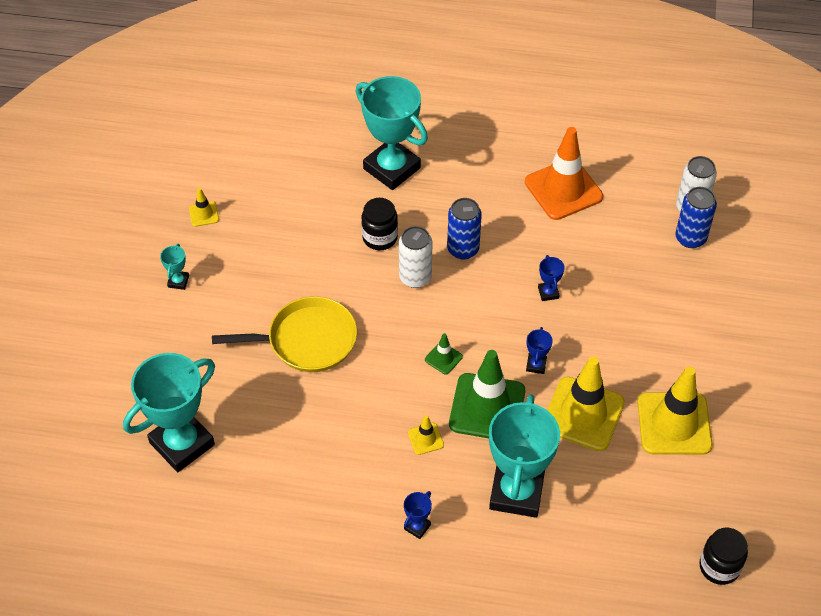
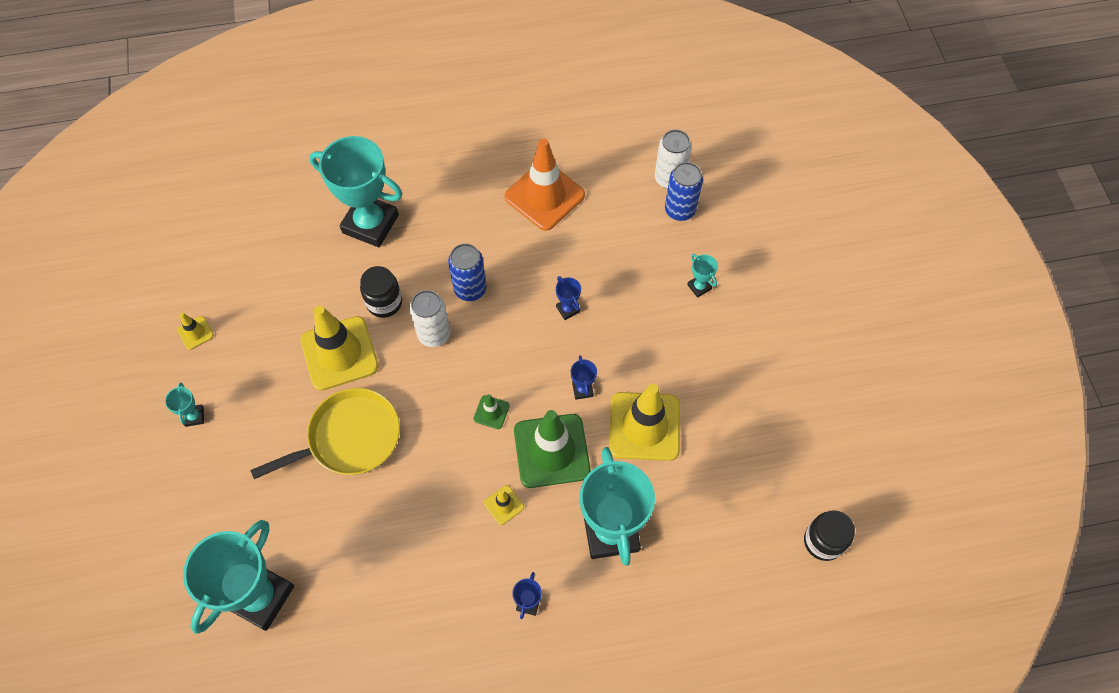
camera: 20 degrees left, 10 degrees up
(674, 424) = (731, 408): yellow traffic cone -> yellow traffic cone (339, 353)
(683, 310) = (699, 287): none -> turquoise trophy

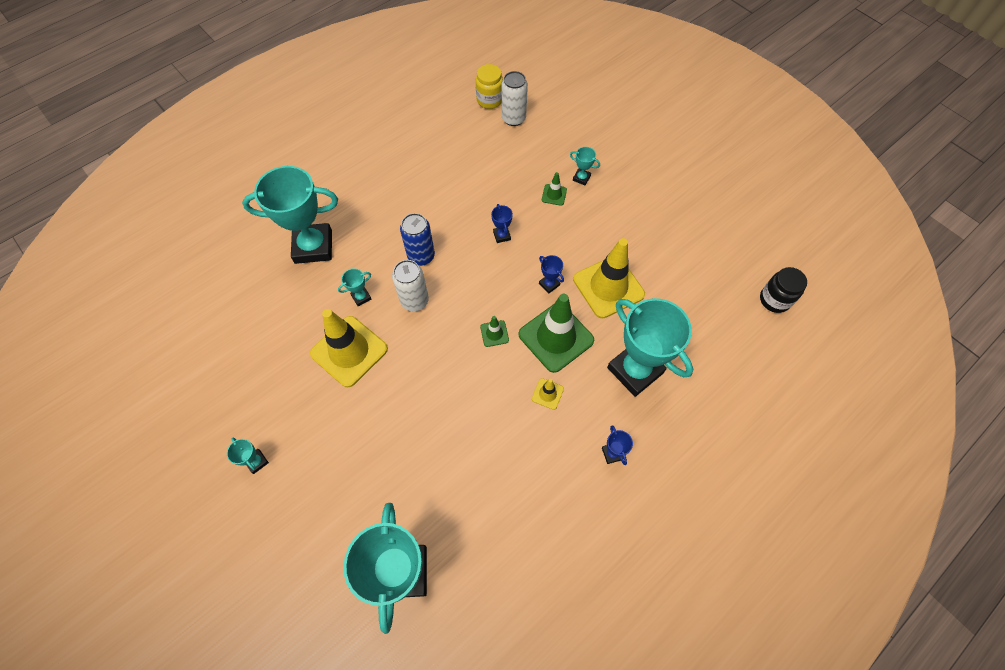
camera: 30 degrees left, 0 degrees up
(195, 333) = (217, 396): yellow traffic cone -> none
(350, 438) = (398, 409): yellow pan -> none
(384, 302) = (361, 297): black jar -> turquoise trophy
(544, 196) = (434, 168): orange traffic cone -> none
(568, 309) = (502, 235): blue trophy -> blue trophy turned 45 degrees clockwise
(655, 291) = (554, 195): none -> green traffic cone
(657, 143) = (489, 100): none -> yellow jar
(680, 210) = (534, 135): blue can -> none

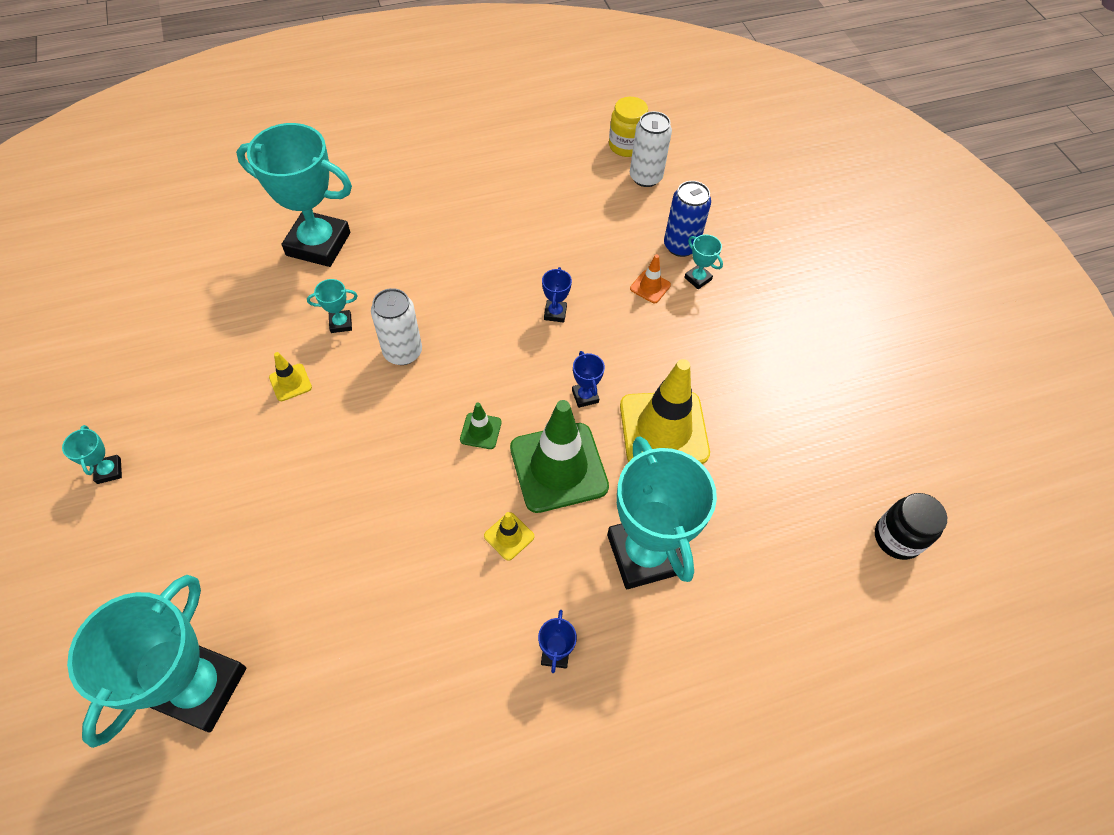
camera: 20 degrees right, 5 degrees down
(349, 351) = (290, 382): yellow traffic cone -> yellow traffic cone, size x0.44
(421, 256) = (440, 301): blue can -> blue can (680, 246)
(554, 195) = (650, 287): green traffic cone -> orange traffic cone

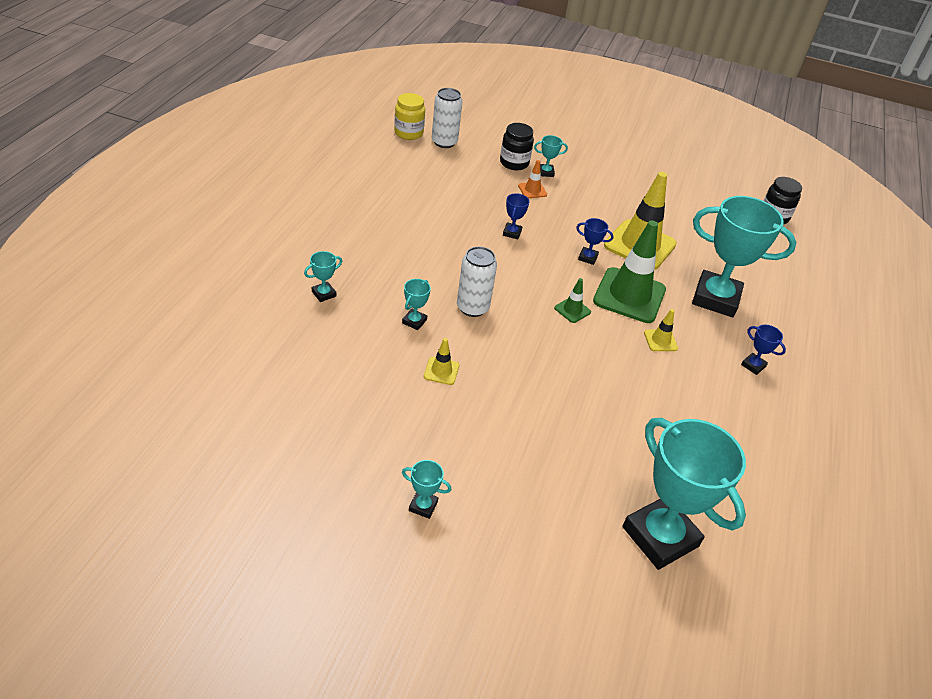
camera: 55 degrees left, 15 degrees down
(318, 244) = (324, 294): turquoise trophy -> turquoise trophy, size x0.40
(555, 313) = (512, 233): blue trophy -> blue trophy turned 60 degrees clockwise
(680, 246) = (514, 163): blue can -> black jar

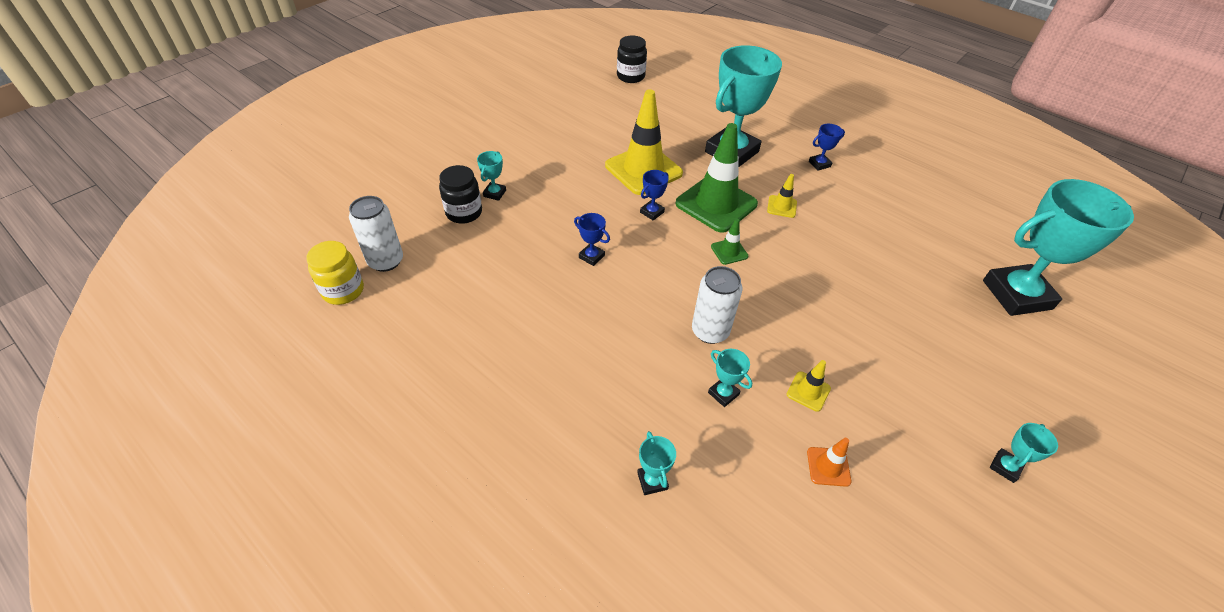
camera: 65 degrees left, 5 degrees up
(532, 190) = (522, 215): orange traffic cone -> orange traffic cone (828, 466)

